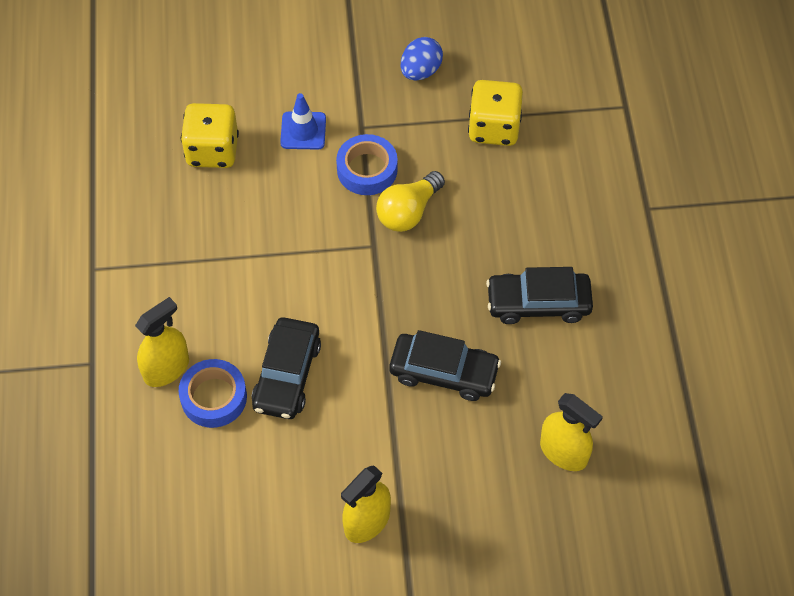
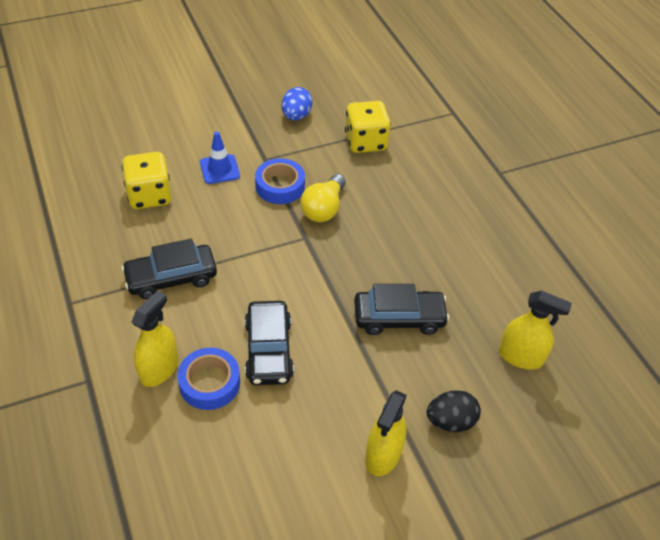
camera: 20 degrees left, 10 degrees down
(453, 504) = (450, 421): none -> black egg
(538, 303) = (450, 251): black car -> black car (171, 278)

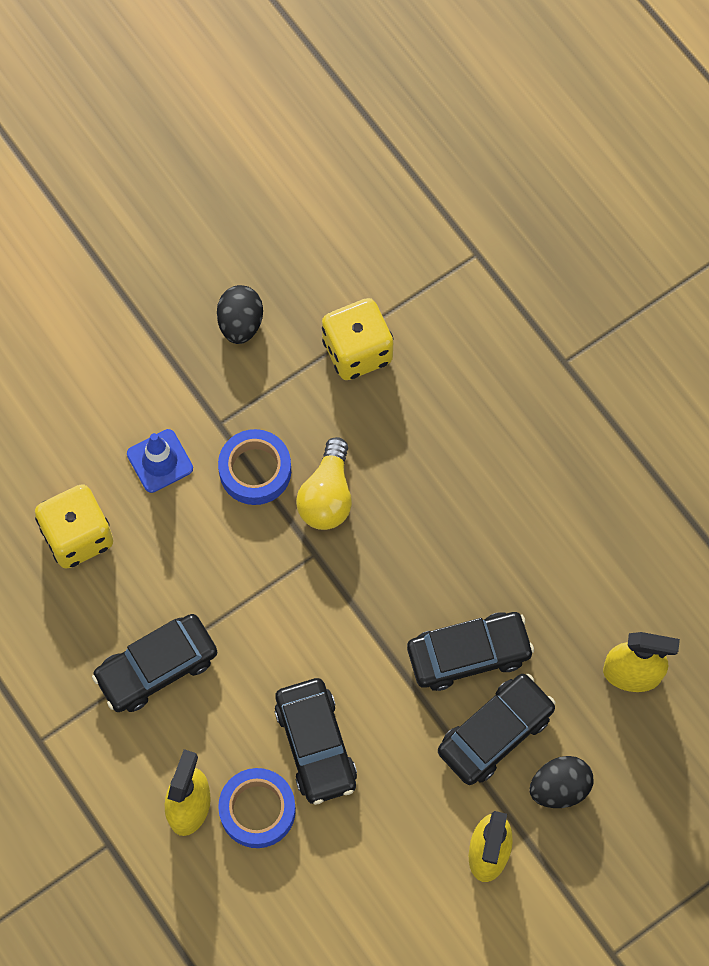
camera: 10 degrees left, 20 degrees up
(296, 116) = (240, 323): blue egg -> black egg
(407, 372) = (495, 733): none -> black car

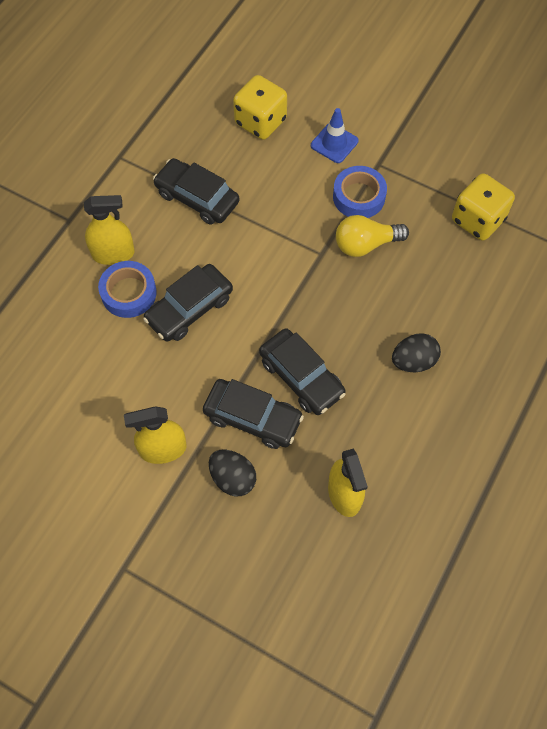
camera: 65 degrees right, 5 degrees down
(240, 323) = (453, 148): black egg -> black egg (413, 361)

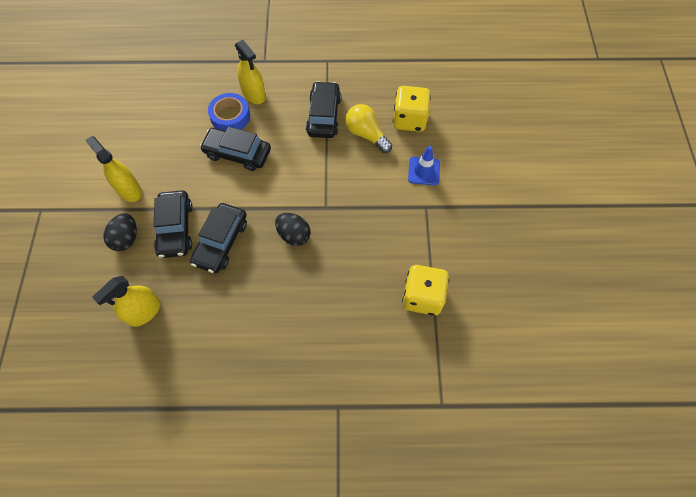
camera: 60 degrees right, 0 degrees up
(359, 197) = (389, 208): blue tape -> none
(365, 244) = (351, 231): yellow light bulb -> yellow light bulb (366, 134)
(413, 361) = (272, 308): black egg -> black egg (294, 235)

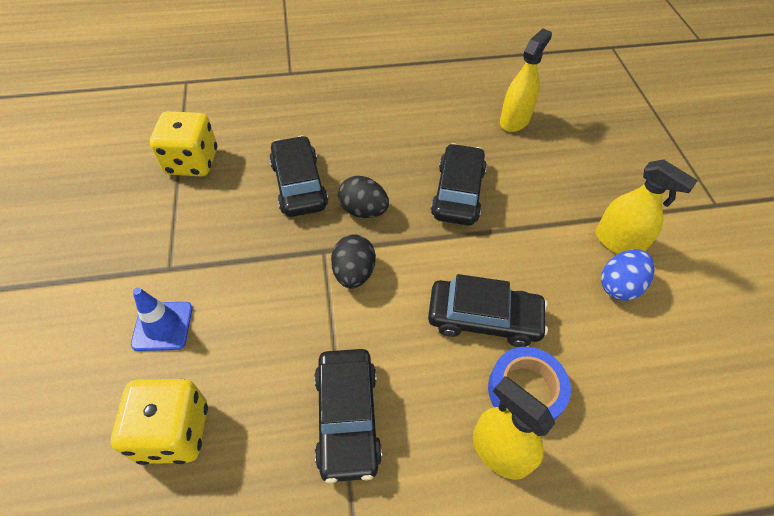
camera: 170 degrees right, 10 degrees down
(126, 238) = (581, 184): black egg -> black egg (354, 273)
(147, 162) = (619, 286): none -> blue egg
(175, 228) = (525, 202): black car -> black car (299, 185)
(366, 134) = (262, 386): yellow light bulb -> none

